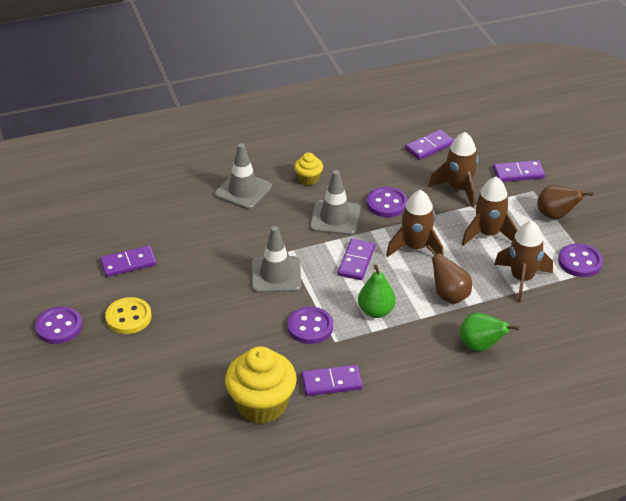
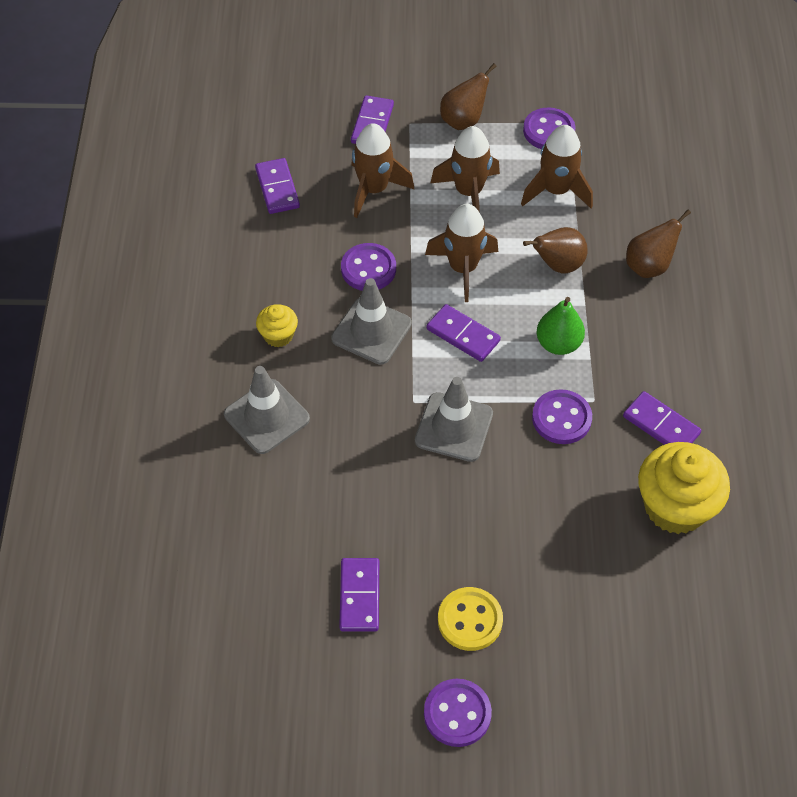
camera: 70 degrees left, 15 degrees up
(331, 383) = (661, 425): purple domino -> purple domino turned 60 degrees counterclockwise
(481, 346) = (649, 266): green pear -> brown pear

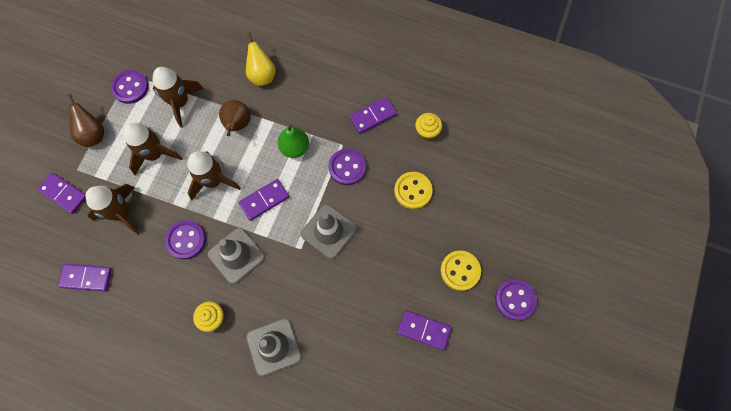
camera: 70 degrees left, 15 degrees up
(567, 517) = (413, 191): none -> yellow button
(649, 266) = (262, 75): brown pear -> yellow pear
(675, 506) = (427, 131): yellow cupcake -> yellow cupcake, size x0.50

